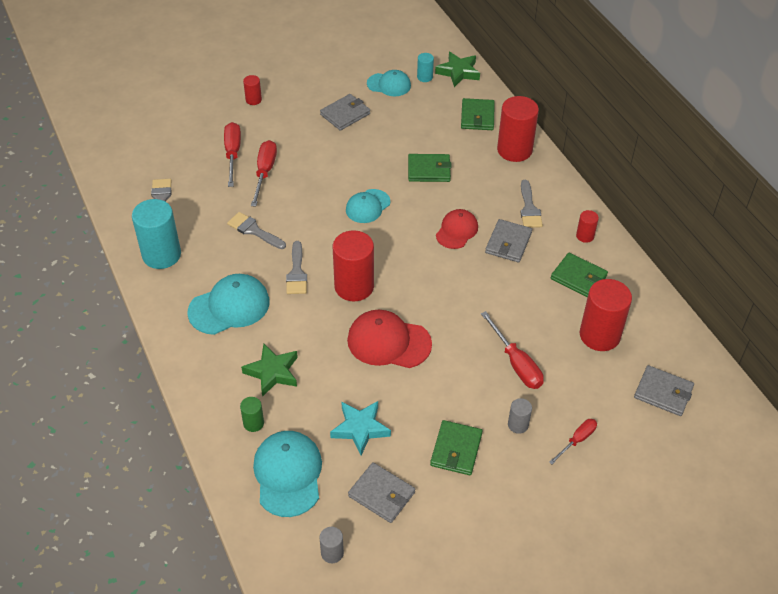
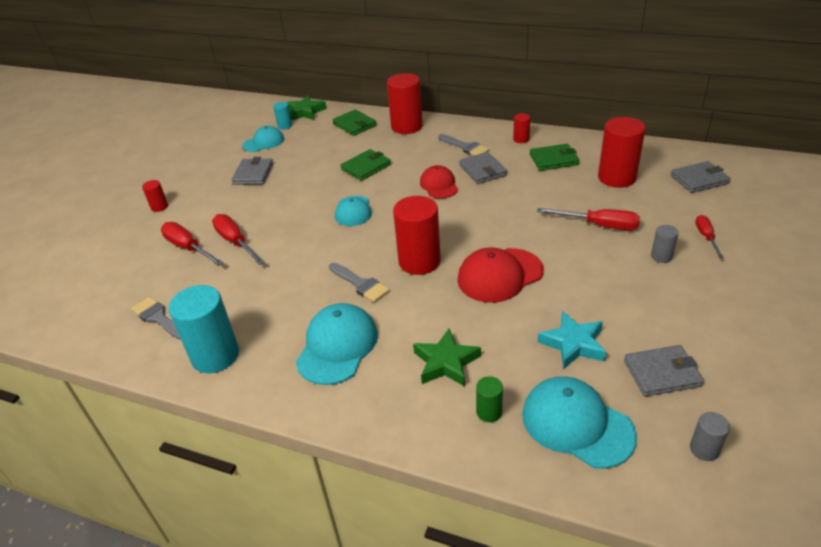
camera: 40 degrees left, 10 degrees down
(254, 230) = (281, 282): grey brush -> none
(456, 449) = (654, 301): green wallet -> none

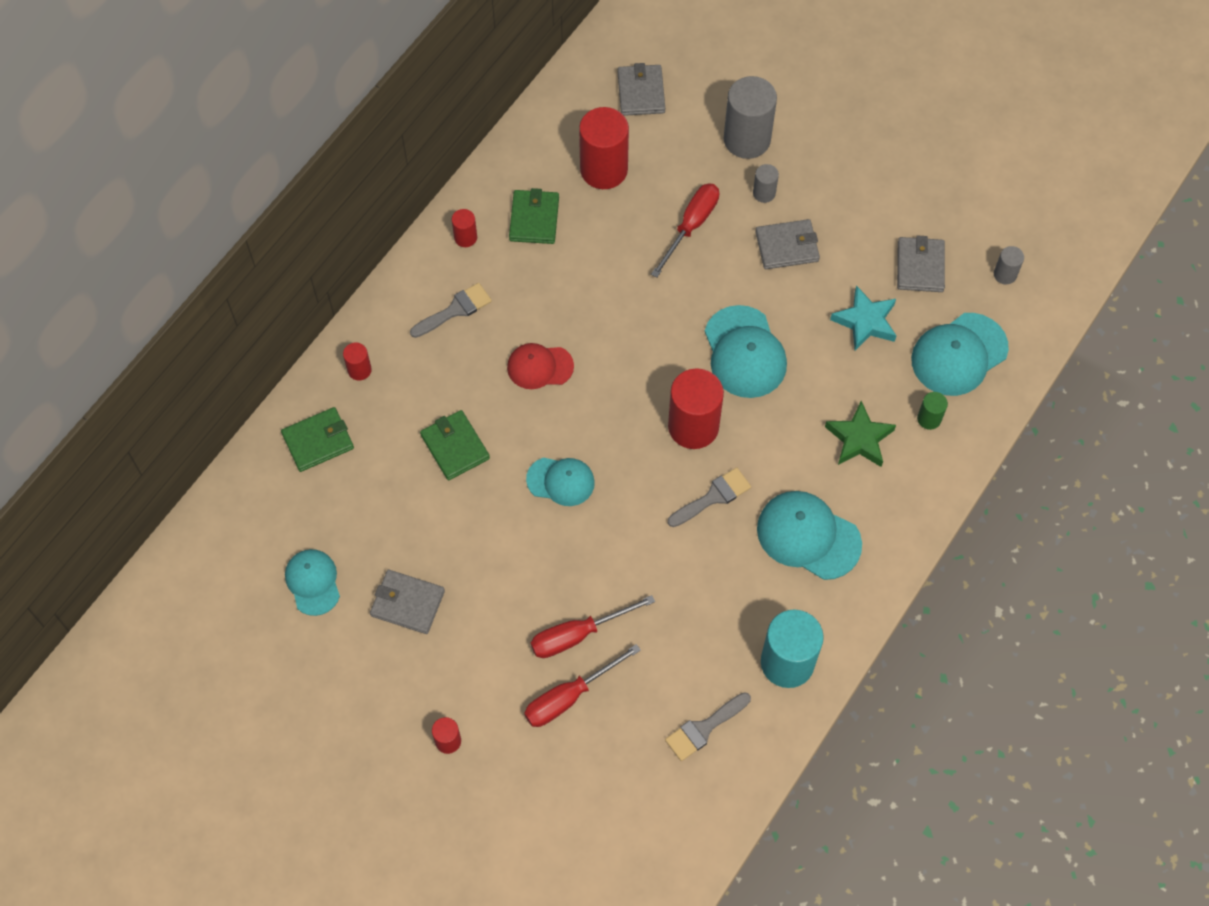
camera: 80 degrees left, 25 degrees up
(285, 126) = (270, 545): turquoise cylinder -> none
(305, 112) = (235, 509): green star -> none
(407, 126) = (359, 370): red cylinder -> red cylinder, size x0.48
(482, 170) = (525, 307): grey wallet -> grey wallet (787, 246)
(499, 275) = (744, 352): red cap -> turquoise cap
(706, 237) = (747, 139): red screwdriver -> grey cylinder

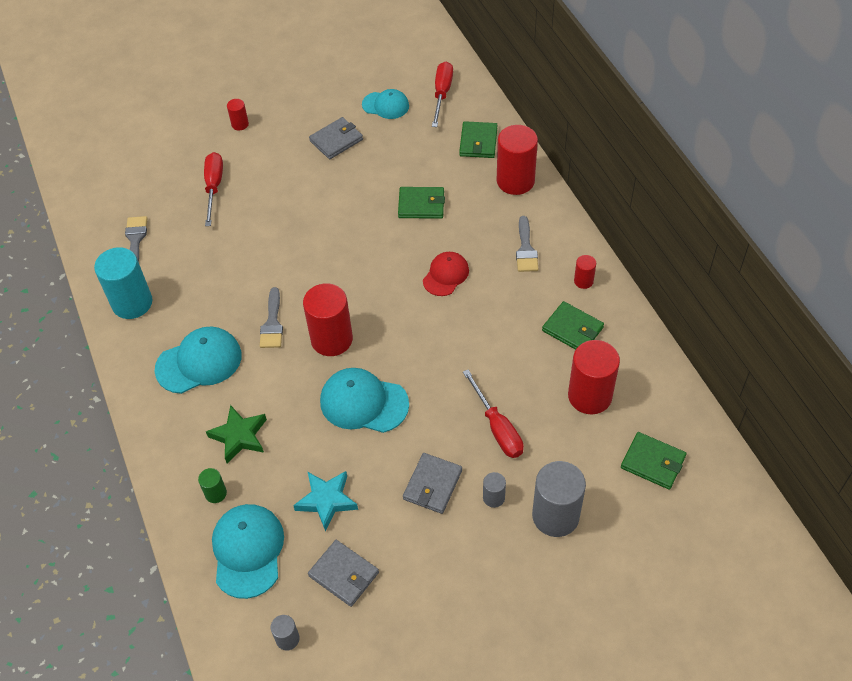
camera: 125 degrees right, 10 degrees down
(359, 370) = (515, 181): red cylinder -> red cylinder, size x2.10
(561, 481) = (352, 247): turquoise cap -> none
(577, 635) = (246, 208): red screwdriver -> red screwdriver (442, 94)
(641, 92) = (652, 462): grey wallet -> green wallet

